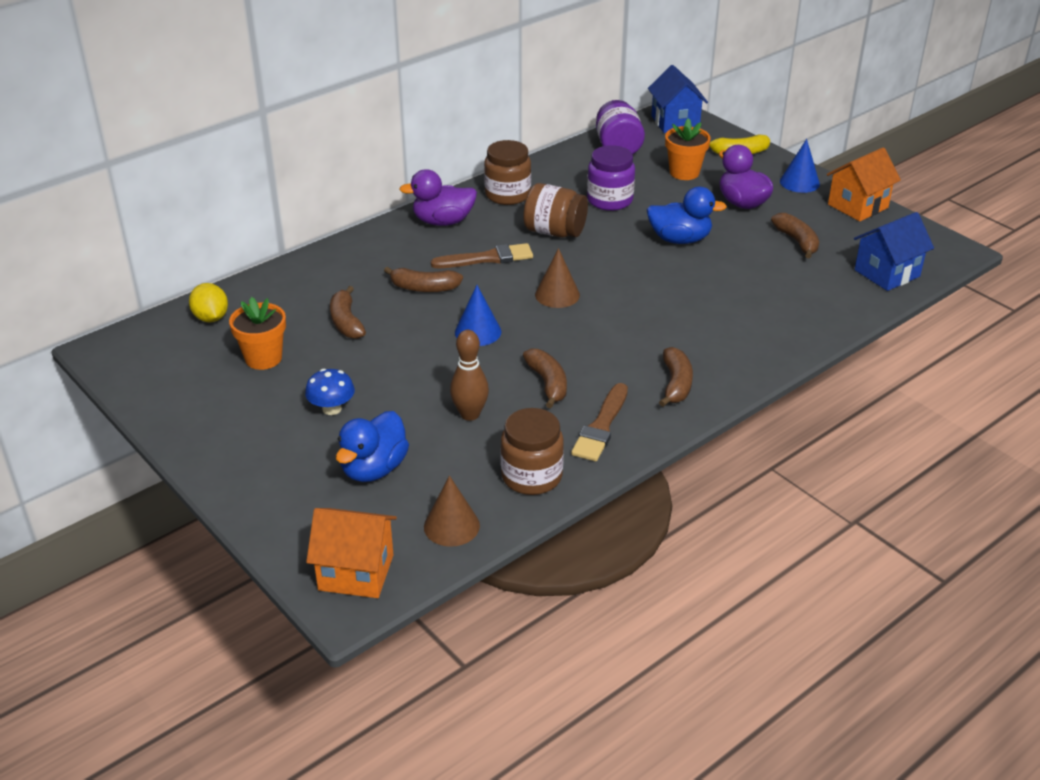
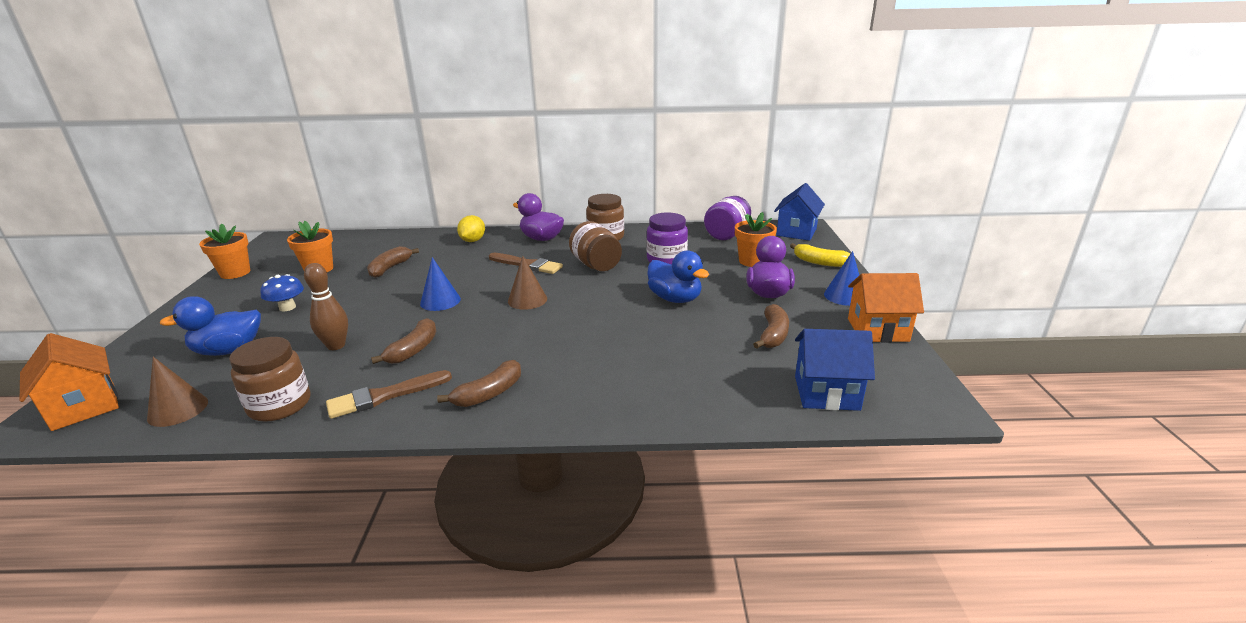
camera: 40 degrees right, 10 degrees down
(165, 407) = (235, 273): none -> orange flower pot
(211, 318) = (342, 242): yellow lemon -> yellow lemon (473, 241)
(424, 288) = (462, 267): brown banana -> none

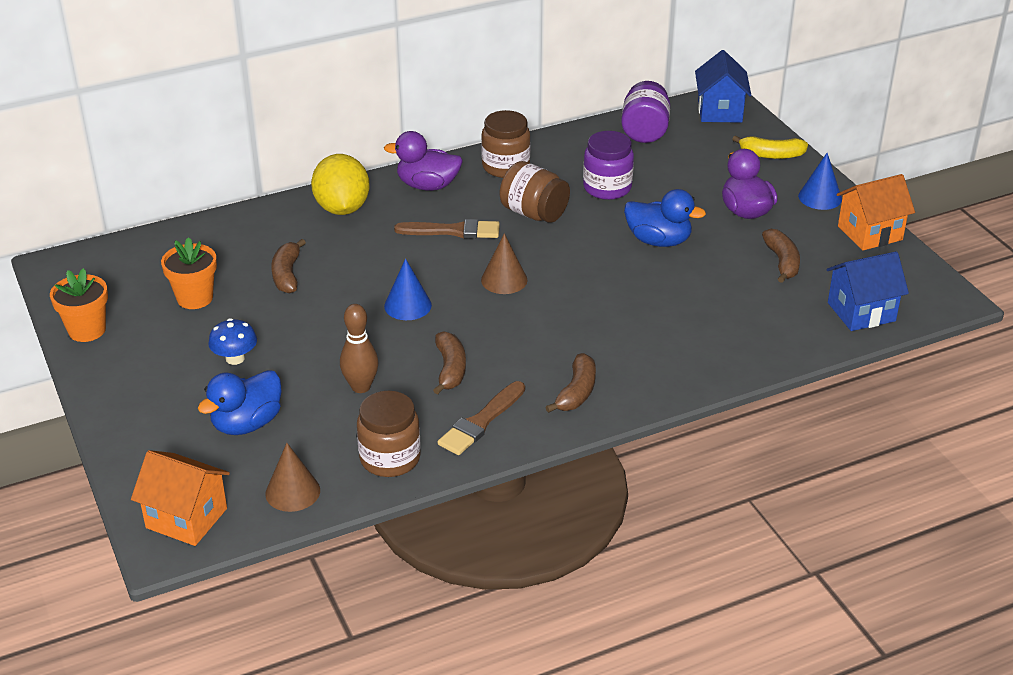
camera: 25 degrees left, 10 degrees up
(473, 241) = (342, 208): yellow lemon -> yellow lemon, size x1.62
(752, 261) = (701, 169): orange flower pot -> none

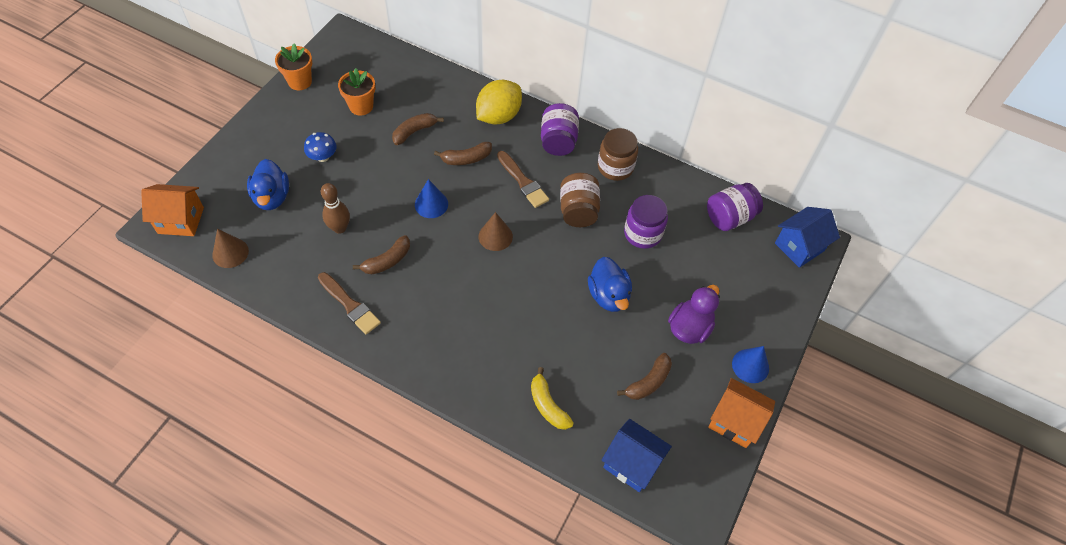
camera: 50 degrees right, 20 degrees up
(186, 518) = (181, 220): orange house -> orange house turned 75 degrees counterclockwise
(247, 424) = (272, 197): blue duck -> blue duck turned 105 degrees counterclockwise
(390, 458) = (287, 280): brown jar -> none
(427, 186) = (558, 141): purple duck -> purple jar
(481, 422) = (350, 305): brown brush -> brown brush turned 135 degrees counterclockwise
(576, 392) = (413, 338): brown banana -> brown banana (466, 159)
(771, 155) = (775, 307): yellow banana -> yellow banana (548, 405)

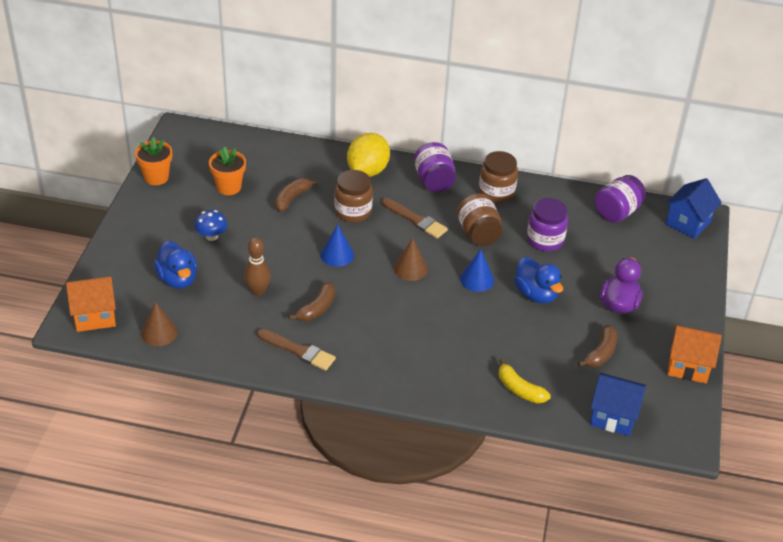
camera: 15 degrees left, 15 degrees down
(466, 159) = (353, 211): brown banana -> brown jar
(750, 366) = (684, 322): blue cone -> blue cone (477, 279)

